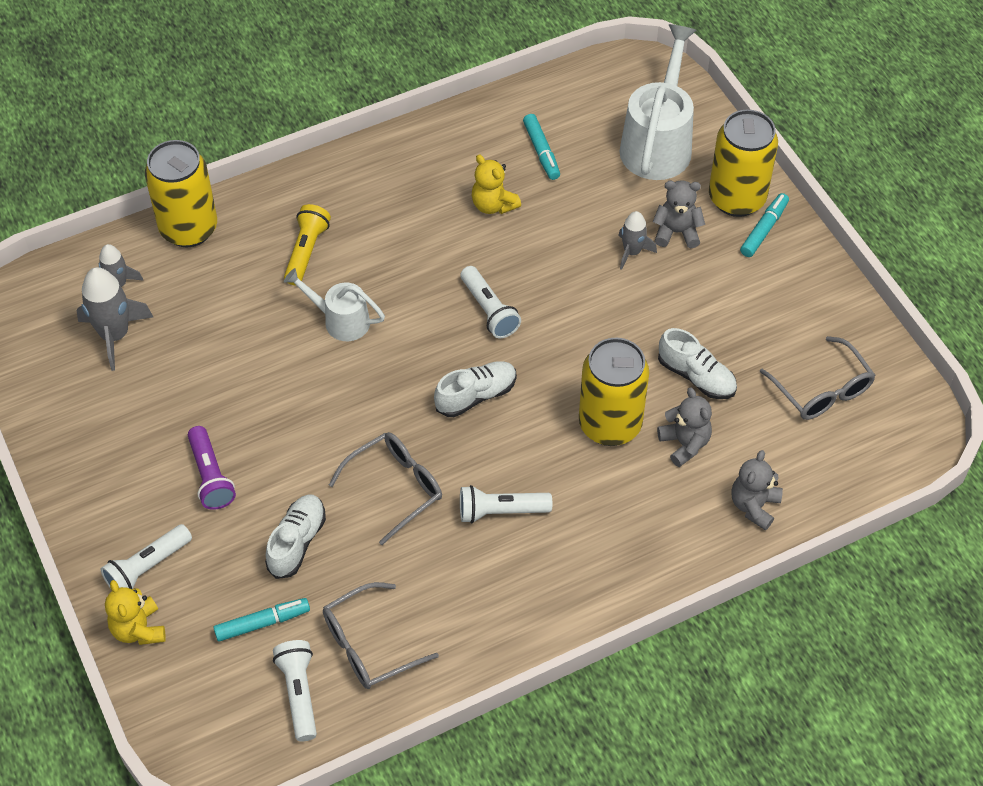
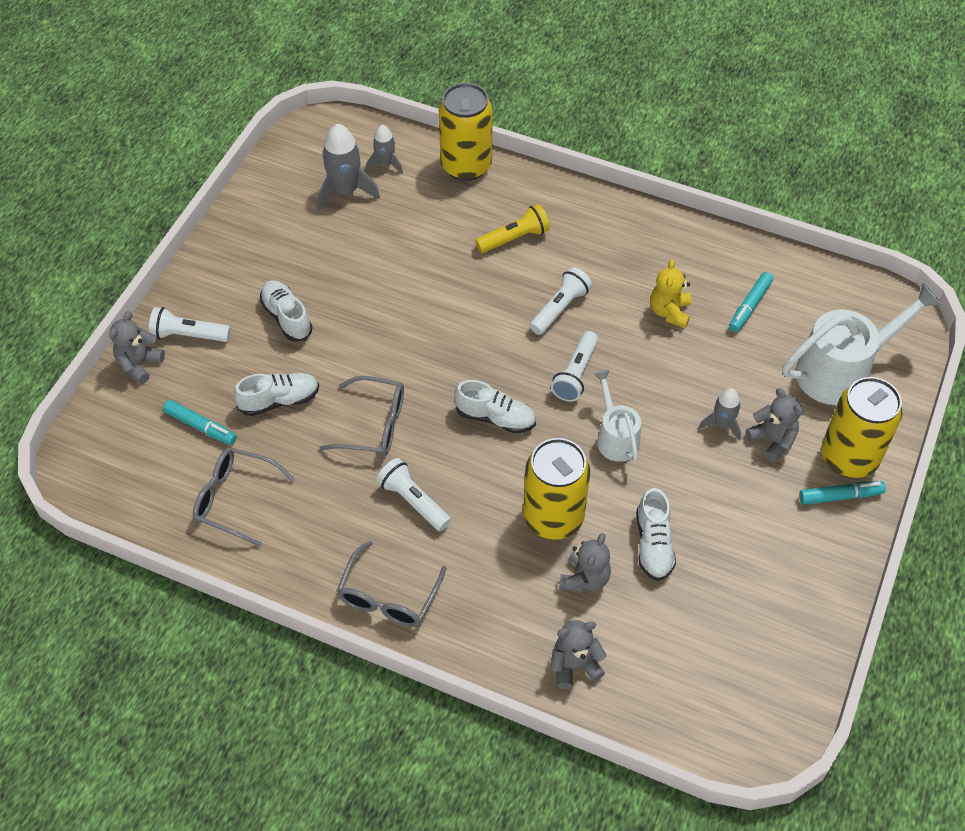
camera: 50 degrees right, 0 degrees up
(138, 629) = (139, 364): yellow teddy bear -> grey teddy bear
(210, 476) = (287, 317): purple flashlight -> white shoe
(299, 693) = (165, 486): white flashlight -> white flashlight (560, 308)
(340, 320) = (478, 296): white watering can -> white watering can (615, 436)
(821, 389) = (730, 640): grey glasses -> grey glasses (389, 596)

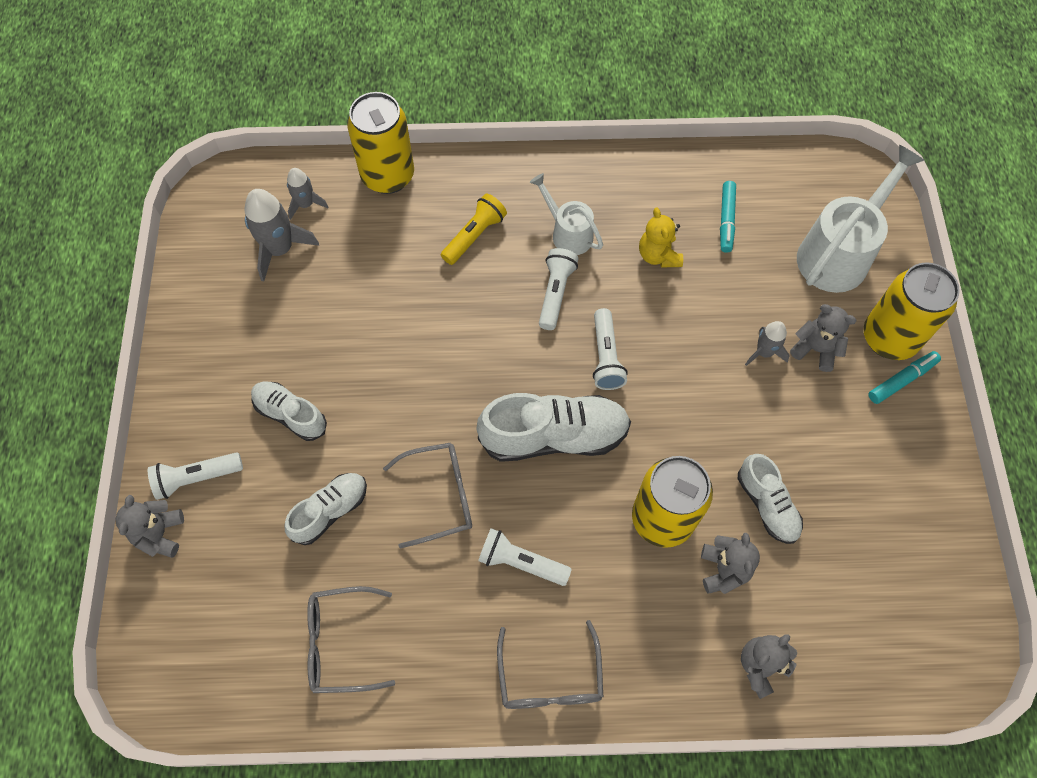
camera: 25 degrees left, 10 degrees up
(201, 427) = (263, 577): turquoise marker -> none
(495, 418) = (554, 436): white shoe -> white shoe, size x1.68
(615, 436) = (675, 407): white watering can -> white watering can (567, 233)

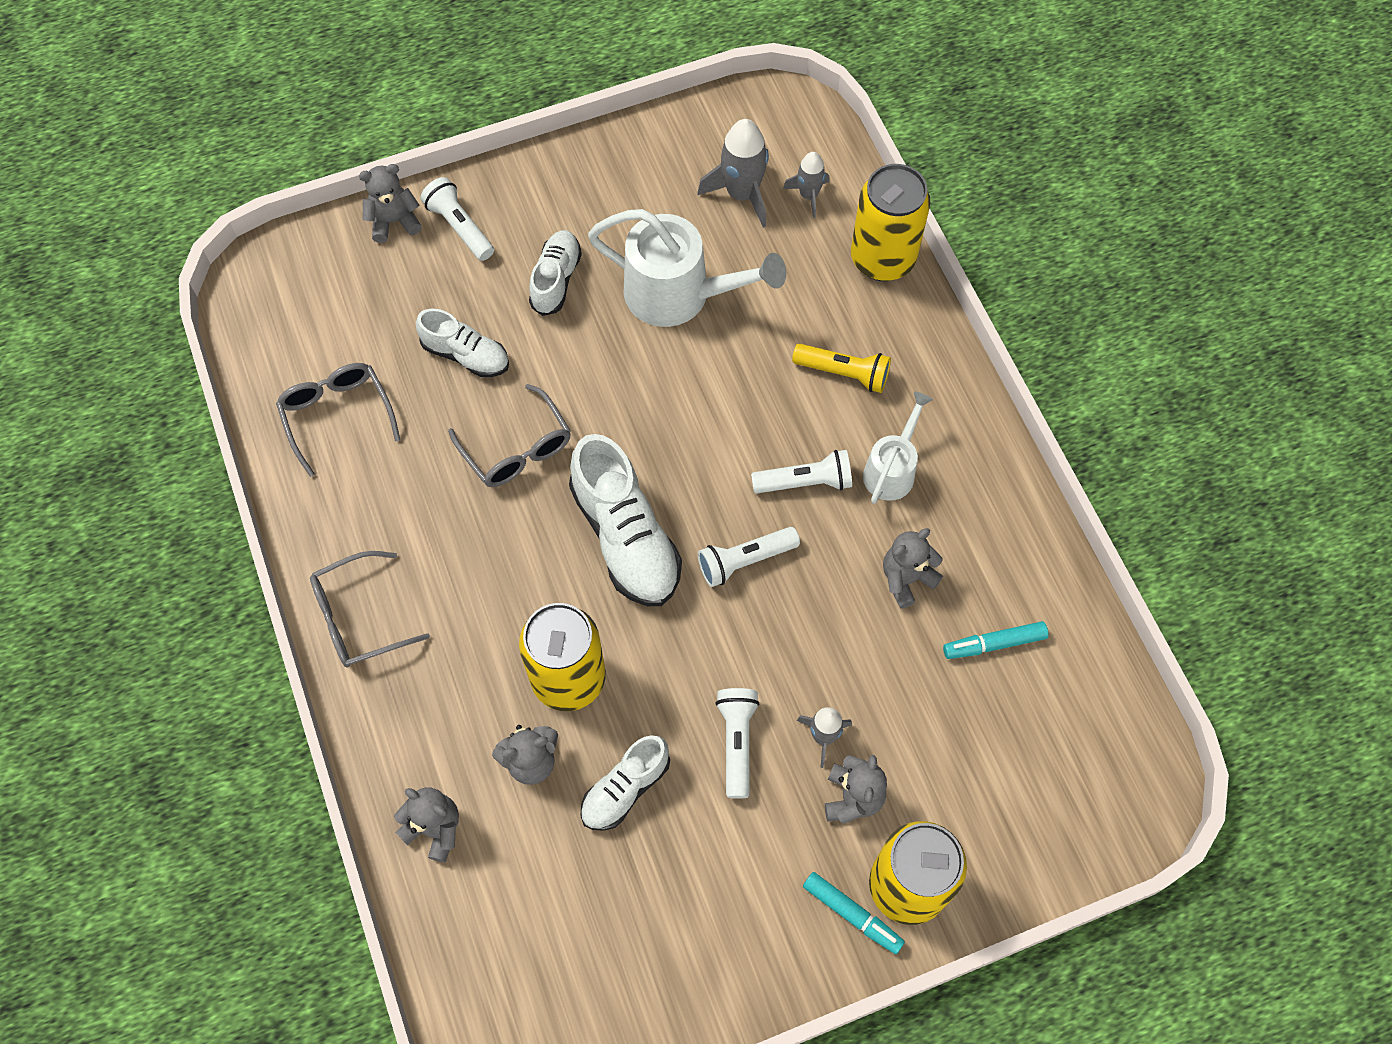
camera: 70 degrees right, 0 degrees up
(521, 562) = (471, 551): white flashlight -> white flashlight (737, 742)
(658, 255) = (906, 578): yellow teddy bear -> grey teddy bear
(839, 252) = (1009, 795): white watering can -> white watering can (680, 295)

